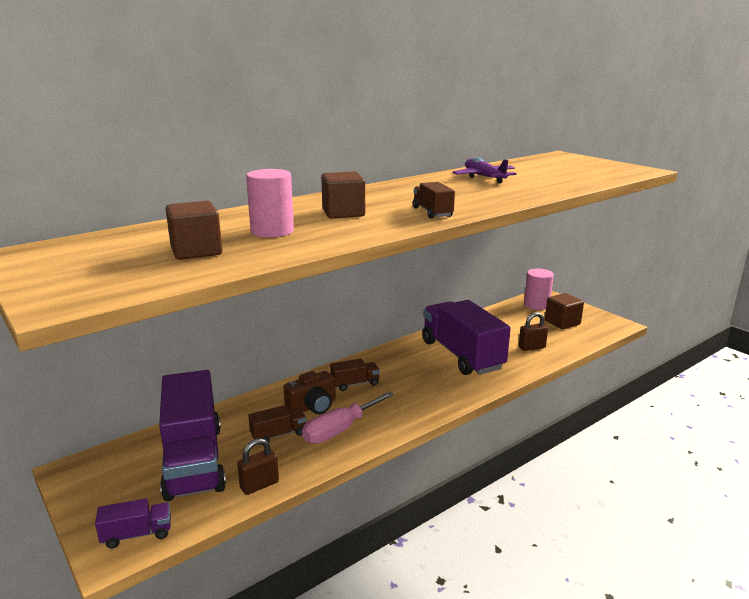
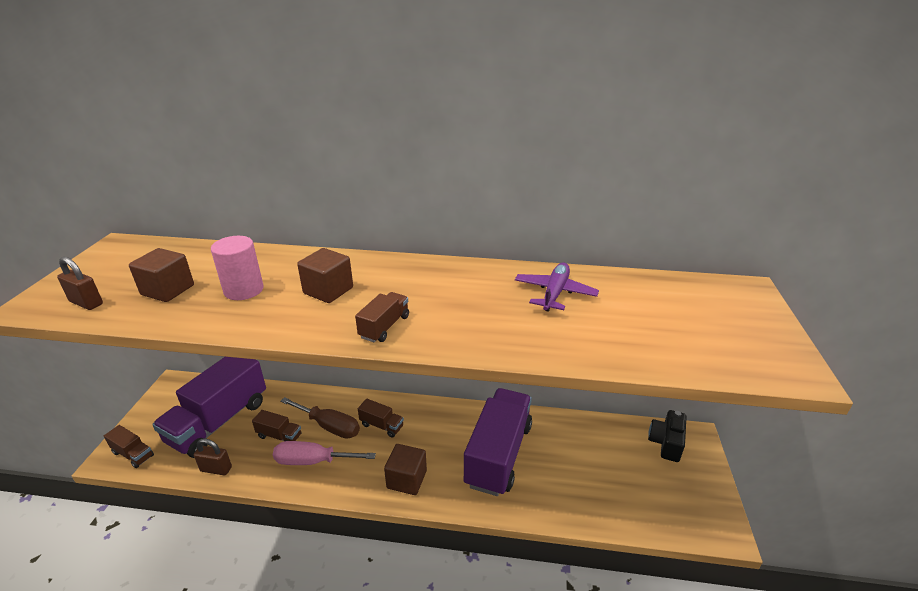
camera: 45 degrees right, 10 degrees up
(137, 534) = (133, 454): purple truck -> brown truck
(312, 406) = (329, 426): brown camera -> brown screwdriver
(532, 347) = (574, 492): brown padlock -> brown padlock (86, 303)
(536, 305) = (666, 443): pink cylinder -> black camera
(562, 322) = (658, 484): brown cube -> brown cube (406, 479)

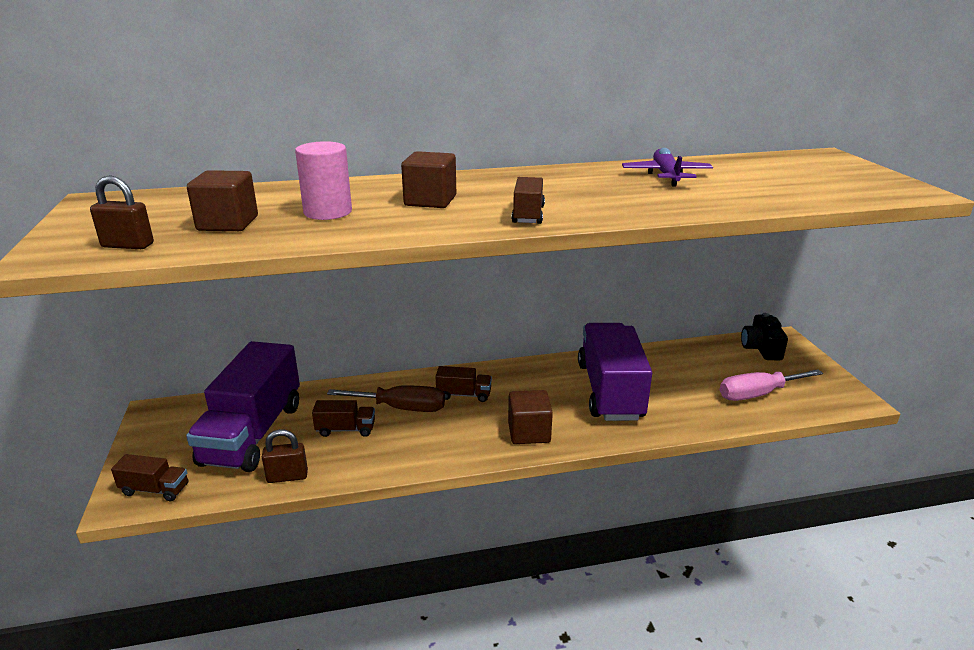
camera: 20 degrees left, 5 degrees down
(313, 461) = (407, 442): pink screwdriver -> pink screwdriver (757, 394)

